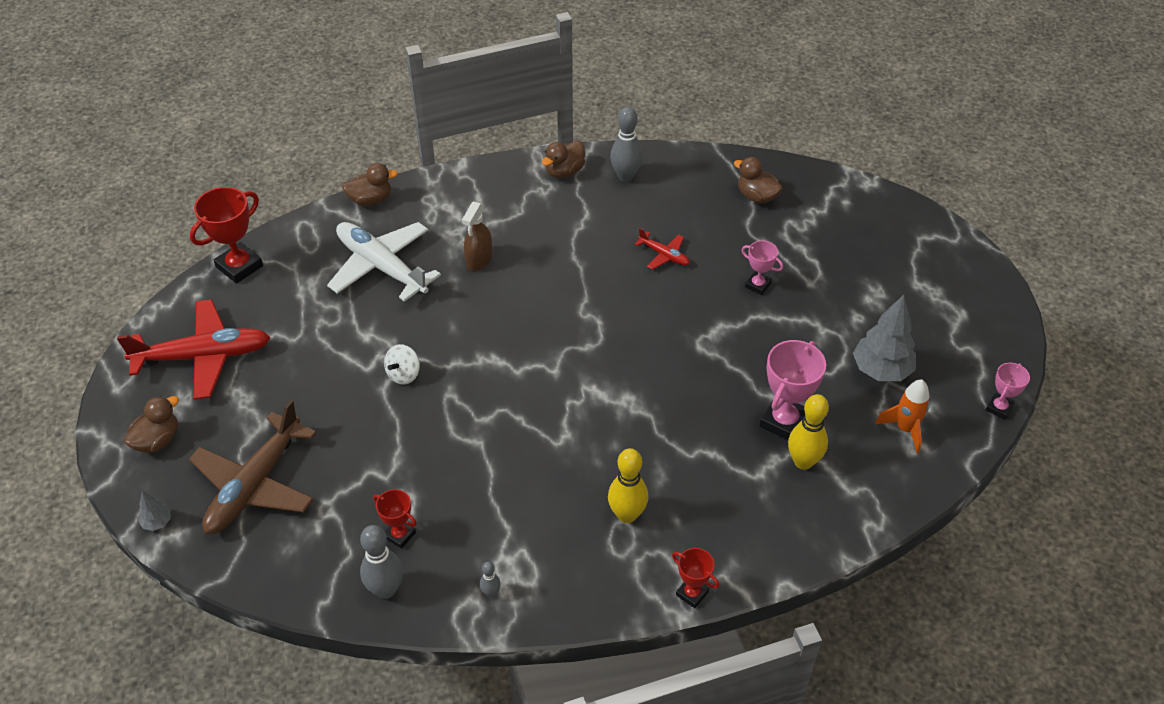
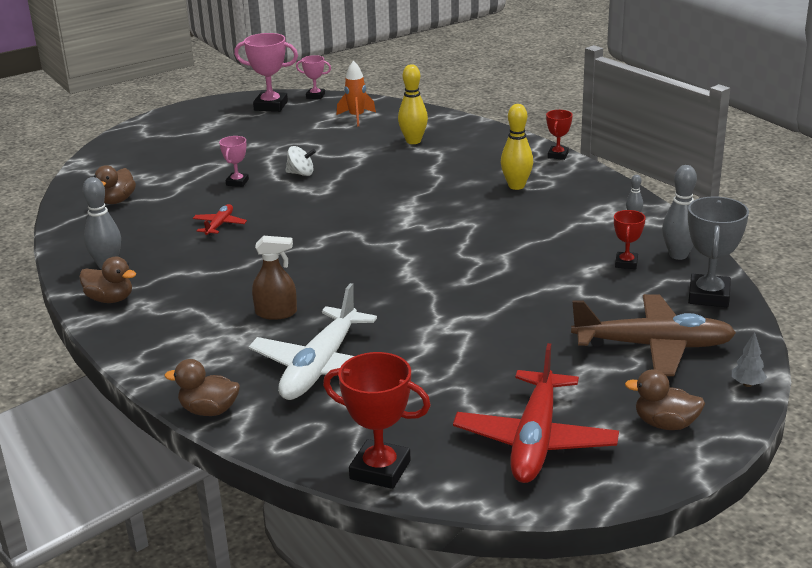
camera: 110 degrees left, 20 degrees down
(203, 356) = (535, 440): red plane -> red plane turned 135 degrees counterclockwise
(297, 572) = (709, 296): none -> grey trophy
(370, 200) = (209, 410): brown duck -> brown duck turned 45 degrees counterclockwise
(404, 374) = (459, 310): white spinning top -> white spinning top (301, 173)
(784, 422) = (381, 152): pink trophy -> pink trophy (271, 106)
(881, 370) = (305, 130): grey tree -> none

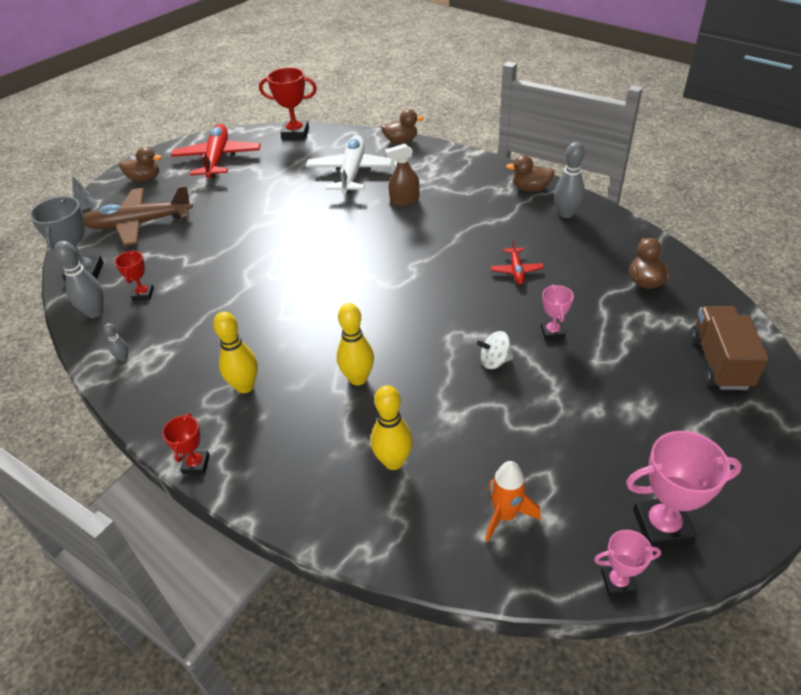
camera: 165 degrees right, 15 degrees up
(136, 153) = (719, 362): none -> brown truck
(418, 178) = (358, 378): none -> yellow bowling pin

